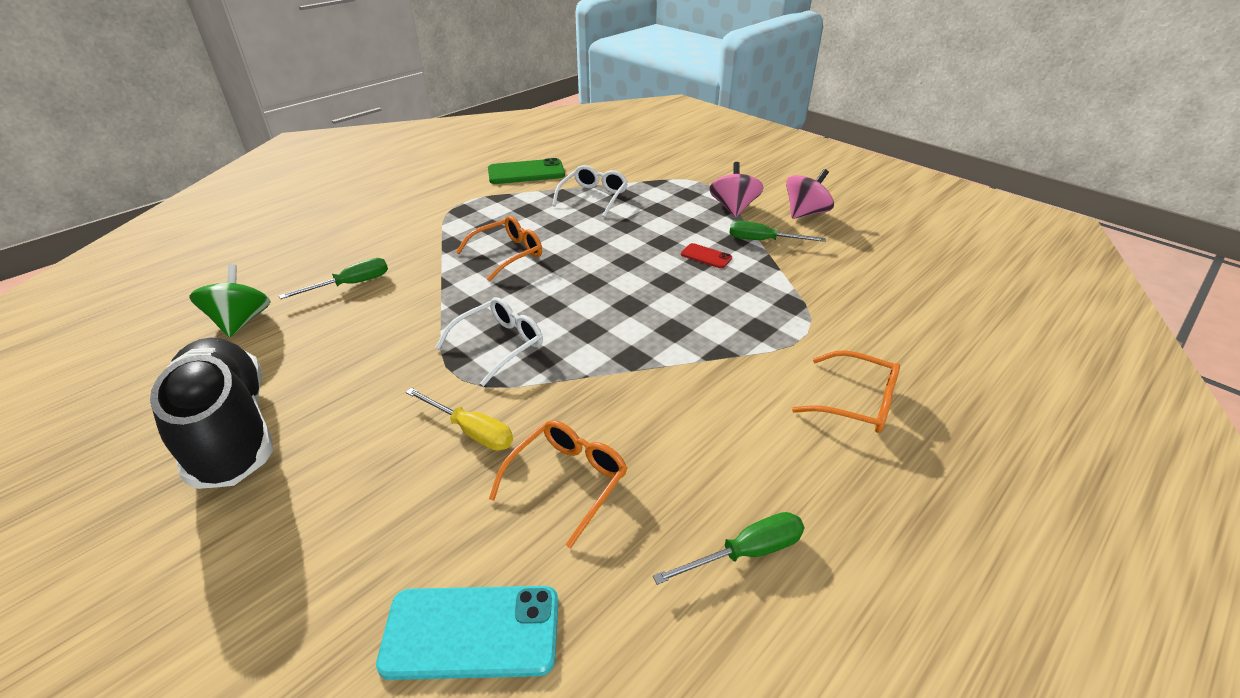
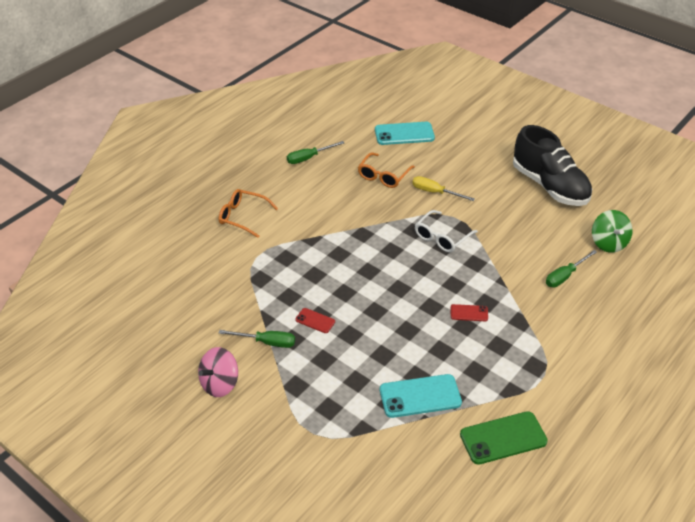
camera: 175 degrees right, 5 degrees up
(508, 254) = (469, 313): orange glasses -> red phone
(593, 197) = (420, 396): white glasses -> turquoise phone
(733, 208) = (285, 387): pink spinning top -> none

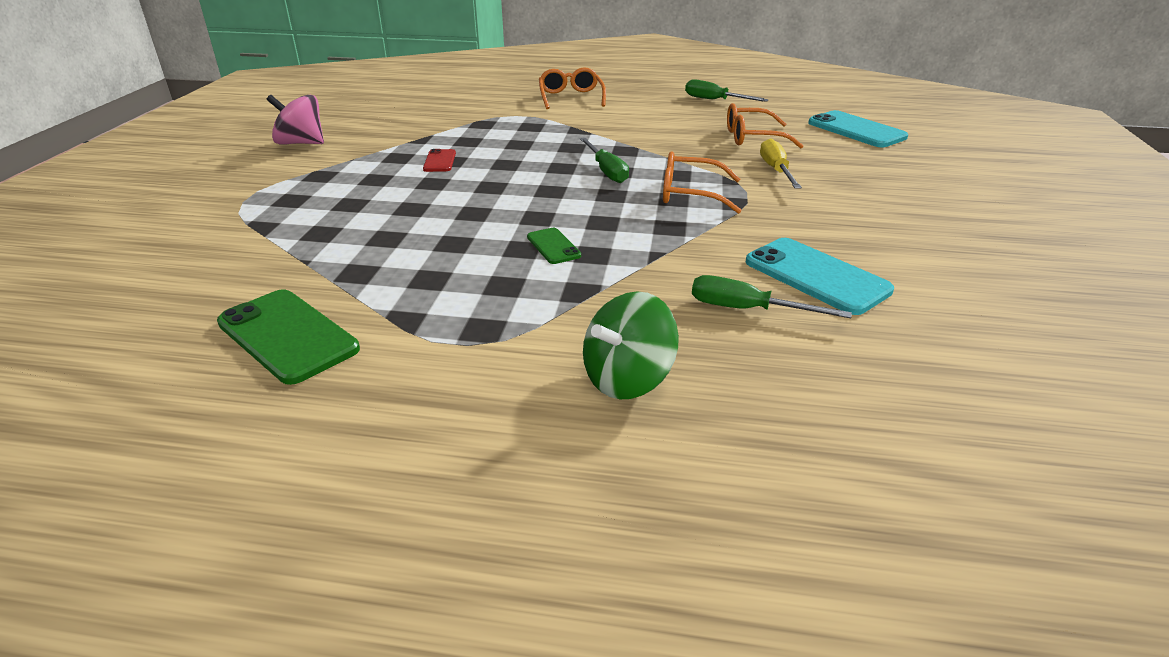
camera: 60 degrees right, 10 degrees down
(267, 342) = (382, 148): green screwdriver -> green screwdriver (606, 171)
(420, 396) = (346, 249): turquoise phone -> turquoise phone (816, 276)
(441, 237) = (689, 194): white glasses -> orange glasses
(469, 313) = (553, 246): red phone -> green phone
(549, 186) = (954, 245): black shoe -> none
(608, 243) = (910, 337): green spinning top -> green spinning top (627, 379)

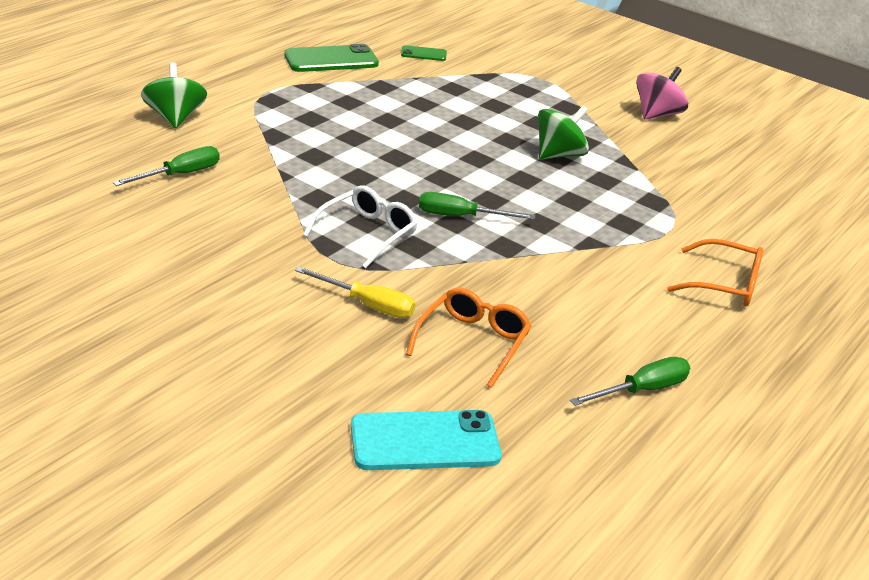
camera: 115 degrees right, 0 degrees up
(439, 161) = (559, 155): red phone -> green spinning top
(553, 246) = (343, 148): green phone -> green phone (423, 54)
(689, 194) = (367, 233): orange glasses -> white glasses
(816, 276) = (178, 217): turquoise phone -> none

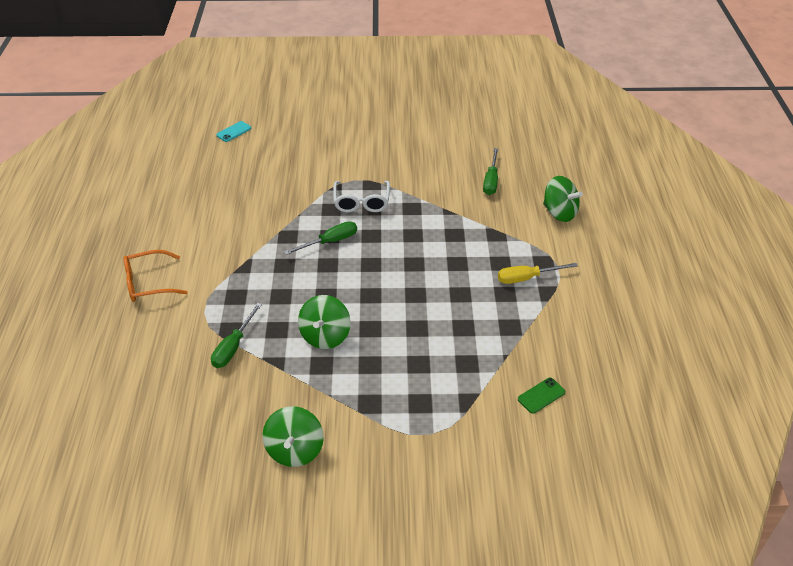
camera: 145 degrees right, 10 degrees up
(331, 60) = (580, 333): green phone -> none
(368, 305) = (315, 168): yellow screwdriver -> yellow screwdriver (527, 278)
(425, 441) = (234, 132): turquoise phone -> turquoise phone, size x0.52
(473, 342) = (253, 177): orange glasses -> none
(642, 390) = (160, 195): green screwdriver -> green screwdriver (233, 347)
(657, 114) = (295, 450): pink spinning top -> green spinning top

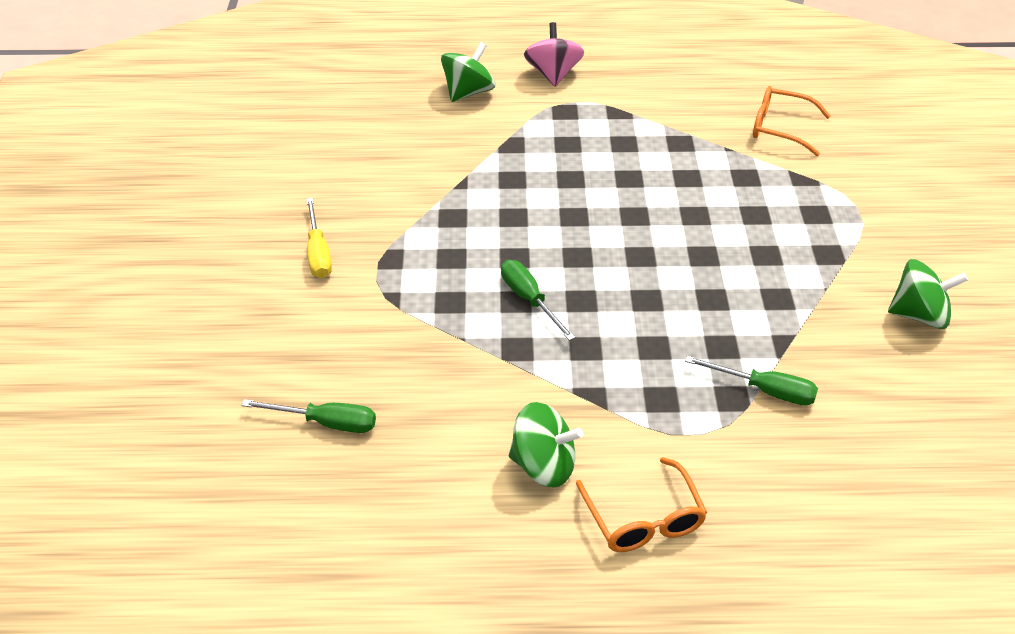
camera: 90 degrees left, 0 degrees up
(234, 132) = (195, 450): turquoise phone -> none
(325, 336) = (725, 297): green spinning top -> green spinning top (543, 465)
(361, 202) = (435, 268): white glasses -> none
(491, 181) = (394, 143): green screwdriver -> green screwdriver (326, 423)
(527, 278) = (594, 125): yellow screwdriver -> yellow screwdriver (318, 253)
(541, 395) = (780, 128): green phone -> orange glasses
(595, 257) = (553, 74): none -> pink spinning top

